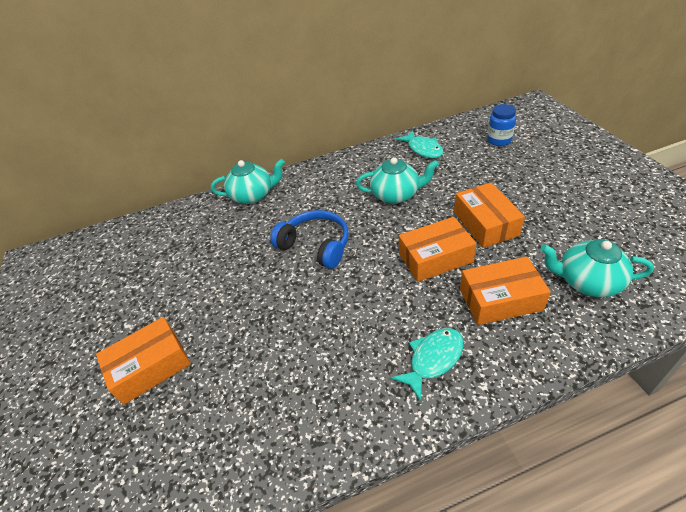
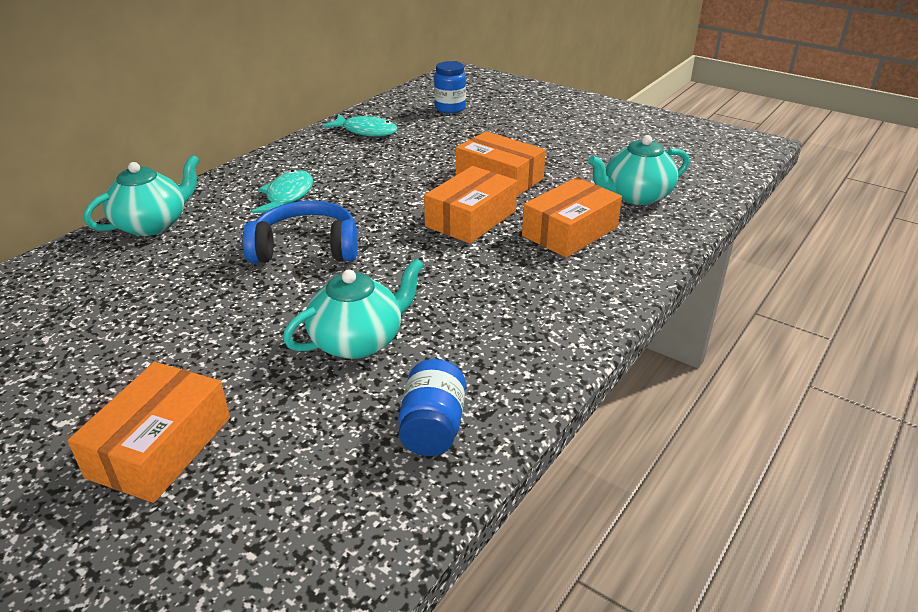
camera: 40 degrees left, 10 degrees down
(279, 435) = (432, 427): none -> blue jar
(396, 195) = (371, 177): turquoise teapot -> turquoise teapot (358, 341)
(433, 359) = (547, 298): turquoise fish -> turquoise fish (288, 196)

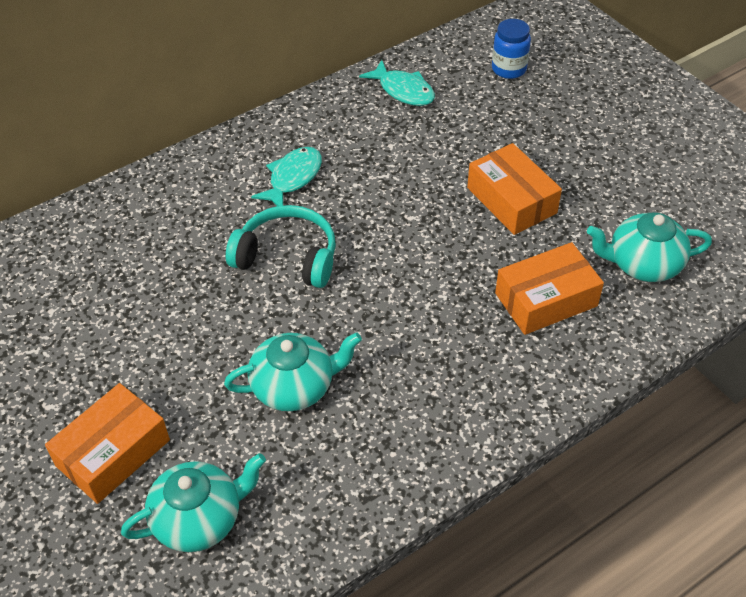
camera: 20 degrees right, 15 degrees up
(152, 224) = (162, 189): turquoise teapot -> turquoise teapot (199, 519)
(306, 248) = (287, 257): blue headphones -> turquoise headphones
(432, 427) = (320, 498): blue jar -> none
(471, 219) = (456, 255): orange box -> none

